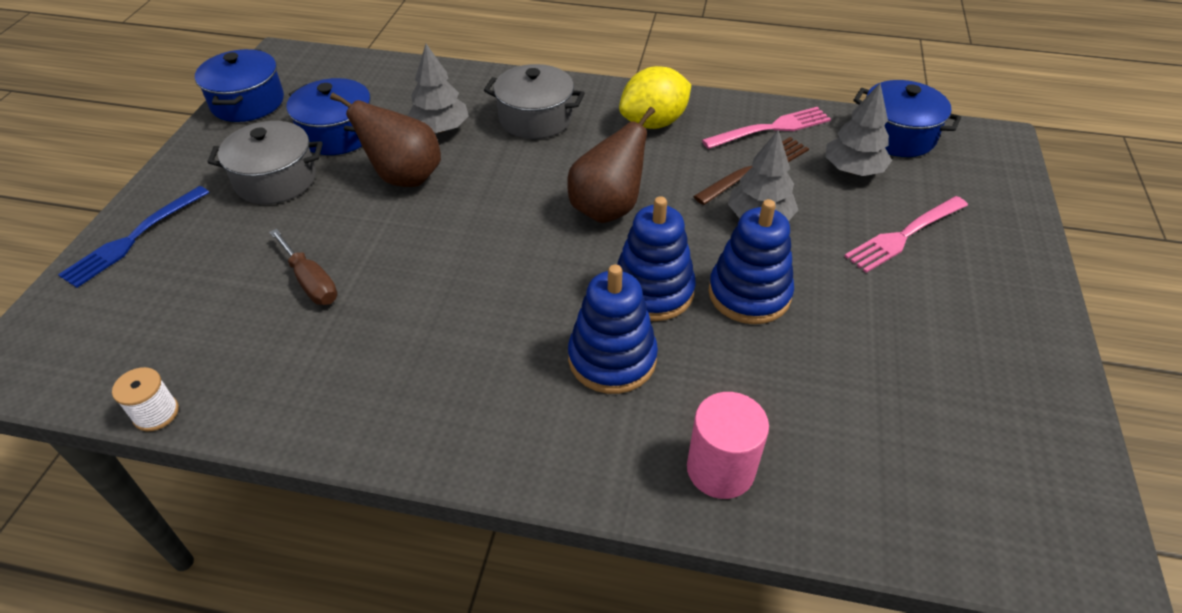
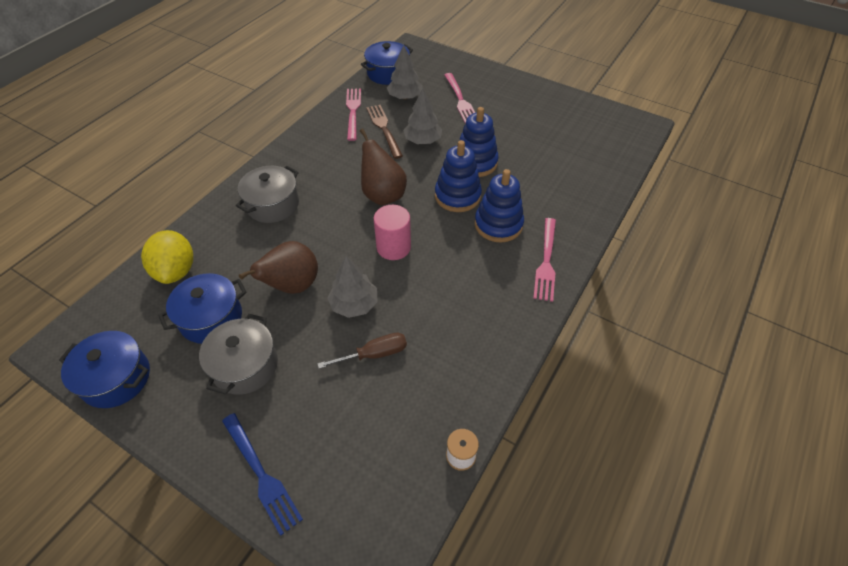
camera: 70 degrees left, 5 degrees up
(440, 129) = (248, 256): grey tree -> grey tree (354, 304)
(551, 446) = (546, 262): none -> pink fork
(653, 123) = (315, 154): yellow lemon -> yellow lemon (176, 271)
(720, 469) = (576, 206): pink cylinder -> pink cylinder (393, 247)

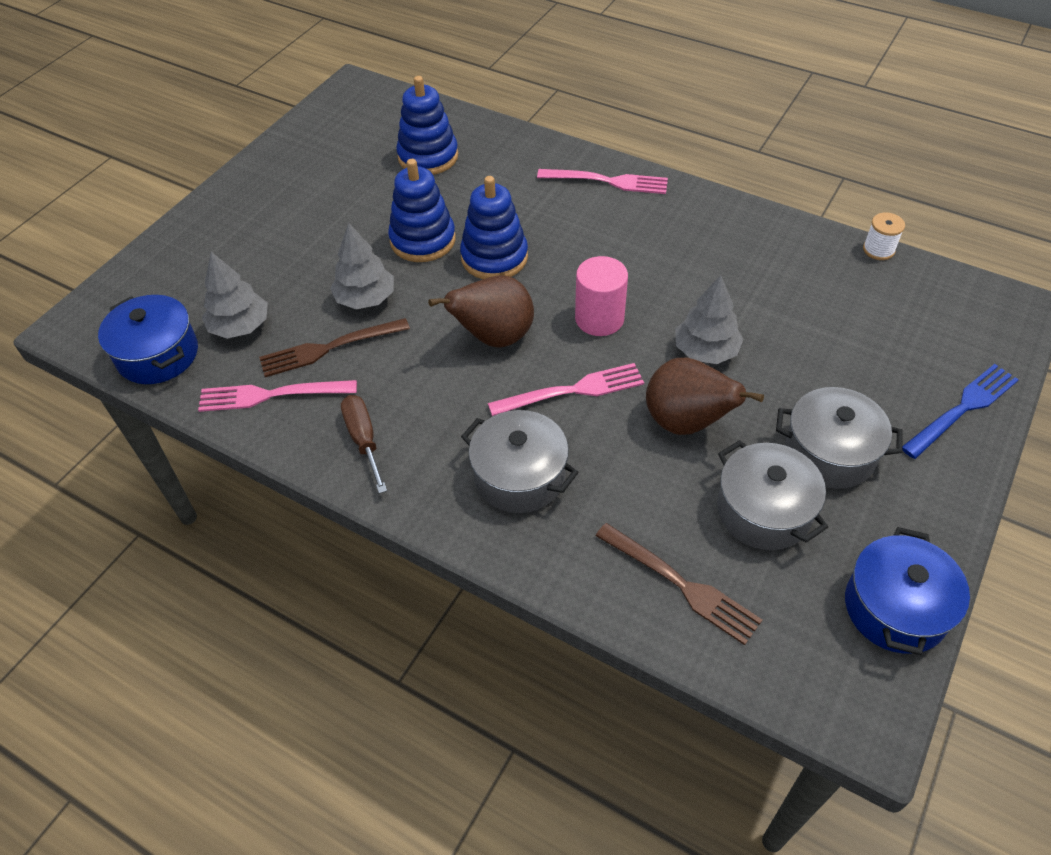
camera: 90 degrees left, 0 degrees up
(176, 271) = (682, 585): yellow lemon -> brown fork
(211, 318) = (764, 511): blue pot -> grey pot
(374, 354) = (777, 325): brown screwdriver -> brown screwdriver (364, 440)
(460, 100) = (263, 257): pink fork -> pink fork (573, 390)
(498, 224) = (548, 219): blue stacking toy -> blue stacking toy (428, 157)

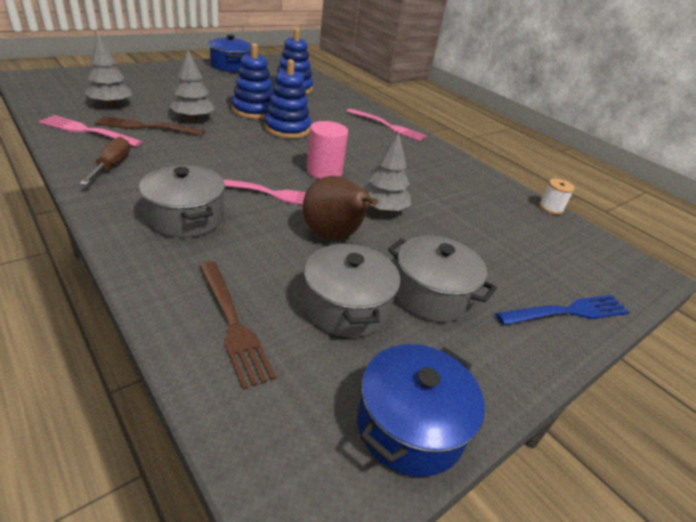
camera: 15 degrees right, 15 degrees down
(158, 355) = (53, 98): blue pot -> blue pot (231, 66)
(494, 337) = (248, 156): brown pear -> none

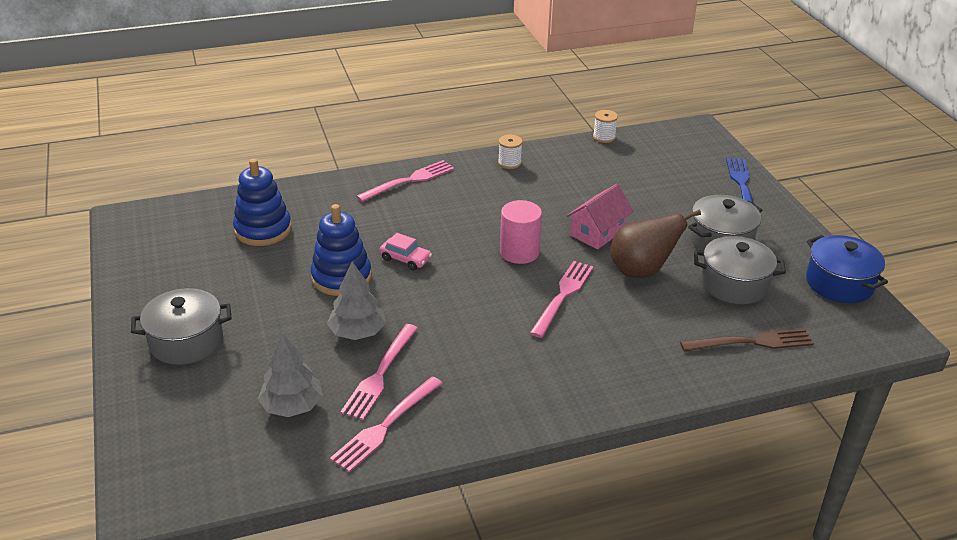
camera: 65 degrees left, 0 degrees up
(112, 166) = (488, 404): brown screwdriver -> none
(146, 127) = (380, 374): brown fork -> pink fork
(186, 217) = (603, 355): grey pot -> grey pot (186, 341)
(231, 66) = (147, 275): blue pot -> none
(287, 129) = (405, 259): blue stacking toy -> pink car
(382, 209) = (597, 232): grey tree -> pink house
(453, 162) = (509, 163): none -> white spool

